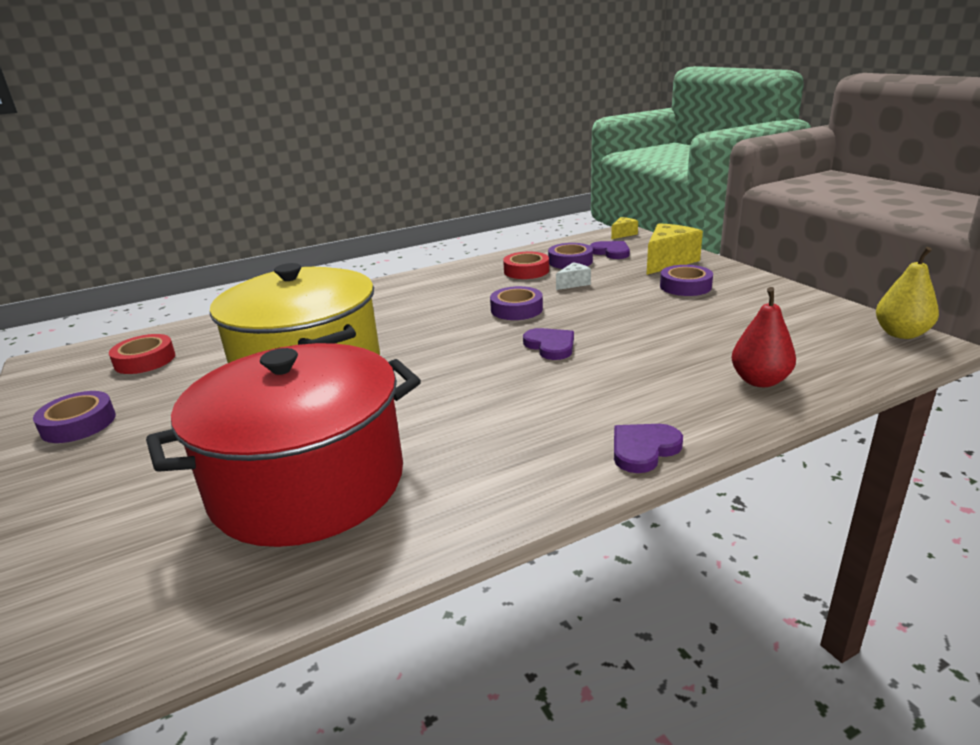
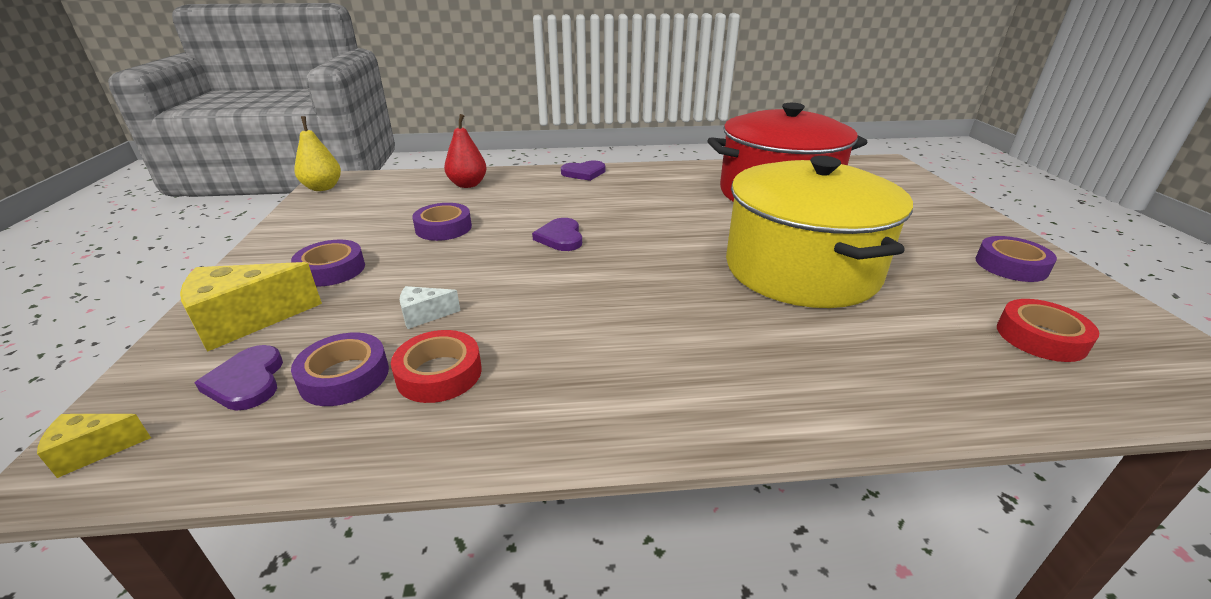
camera: 160 degrees left, 5 degrees up
(516, 309) = (543, 290): purple tape -> purple tape (443, 228)

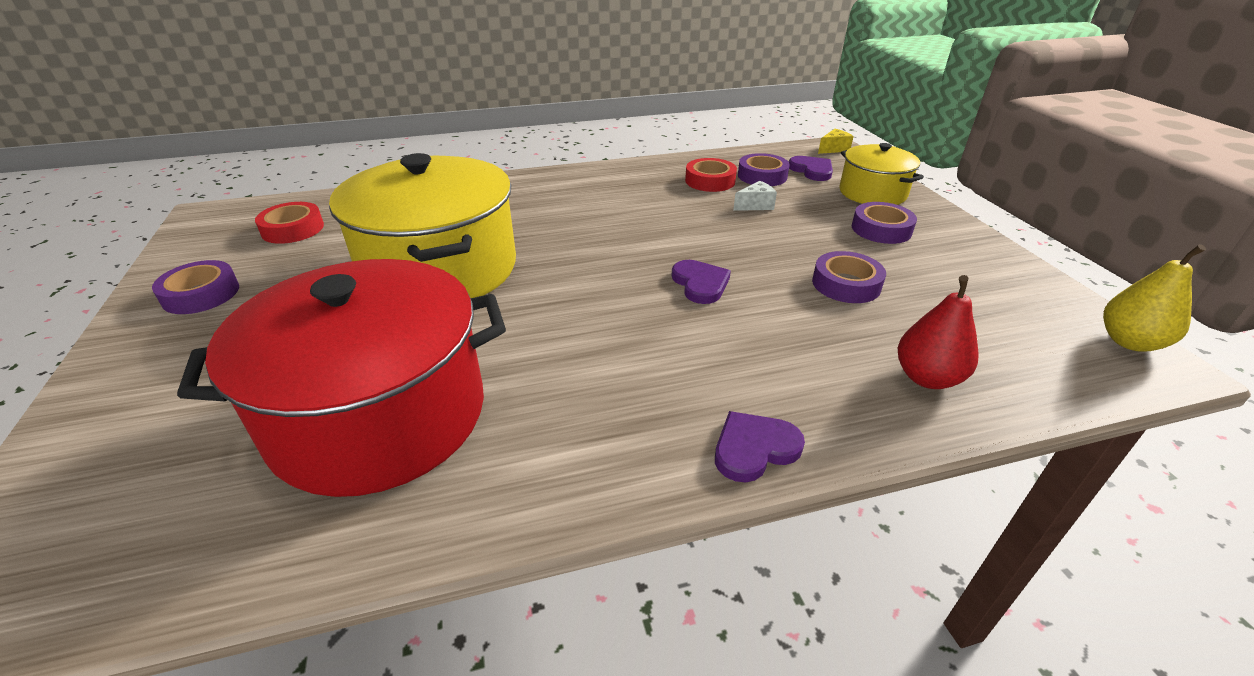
camera: 170 degrees right, 5 degrees up
(246, 321) = (872, 193): yellow cheese -> yellow pot

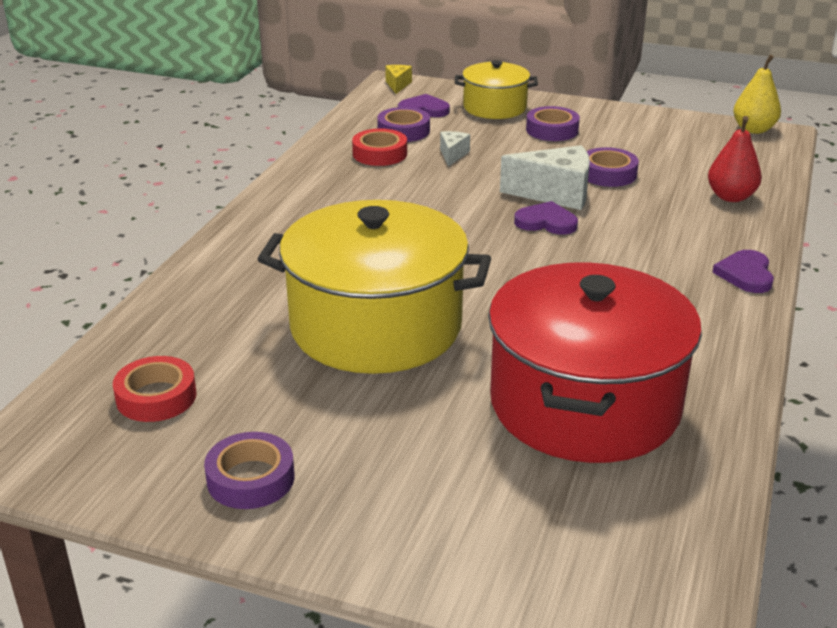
camera: 55 degrees left, 5 degrees down
(760, 271) = (555, 194): none -> white cheese

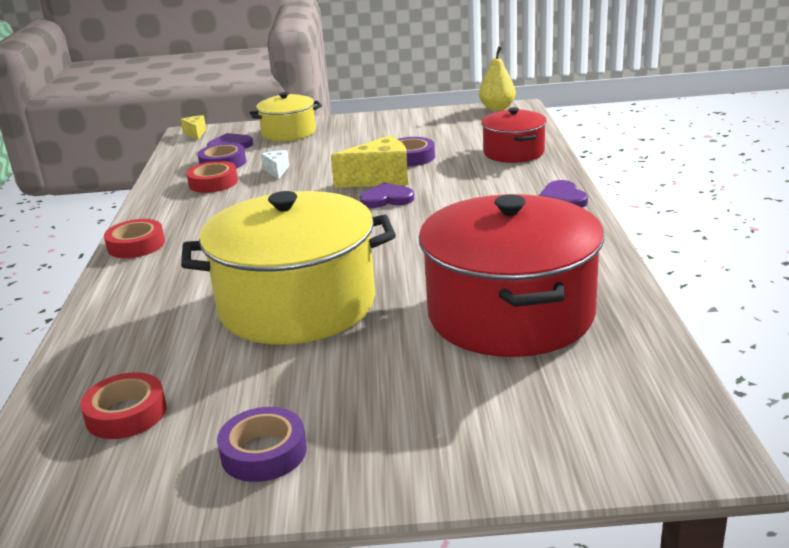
camera: 20 degrees left, 5 degrees down
(264, 211) = (136, 245): none -> red tape
(552, 130) = (346, 138): purple tape -> none
(555, 194) = (380, 179): white cheese -> yellow cheese
(731, 197) = (513, 152): red pear -> red pot

